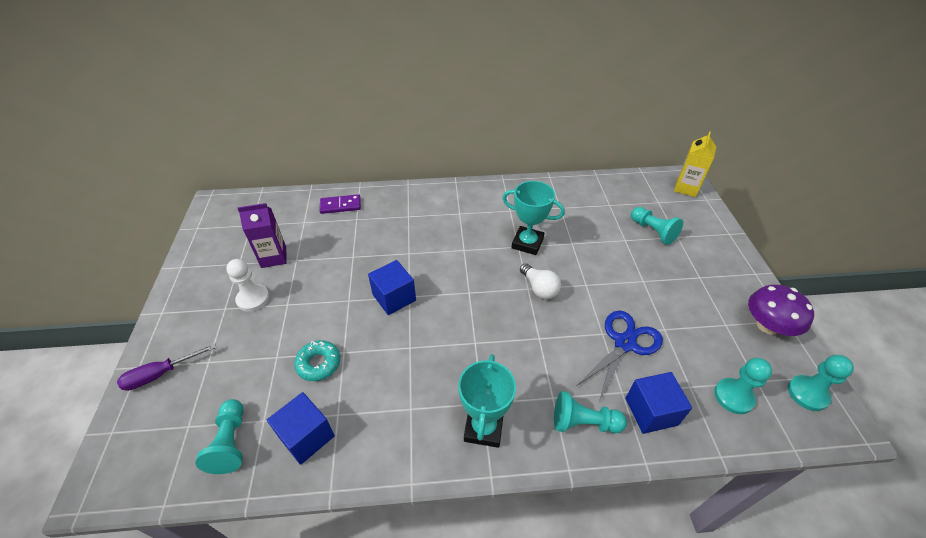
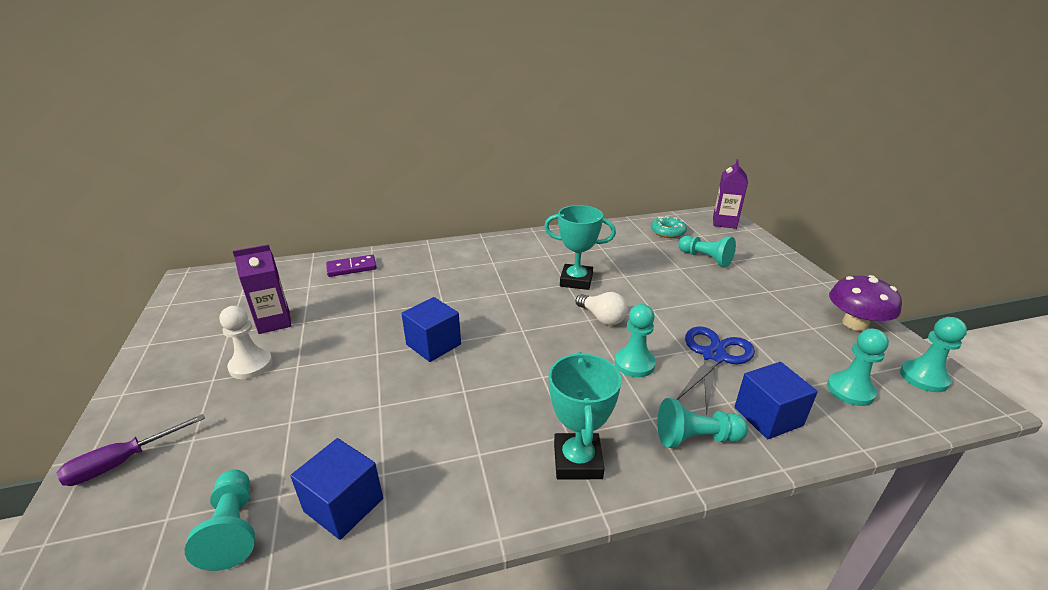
camera: 10 degrees left, 15 degrees down
(319, 363) = (348, 422): turquoise donut -> turquoise donut (668, 232)
(554, 341) = (634, 363): none -> turquoise pawn
(686, 188) = (724, 222): yellow carton -> purple carton

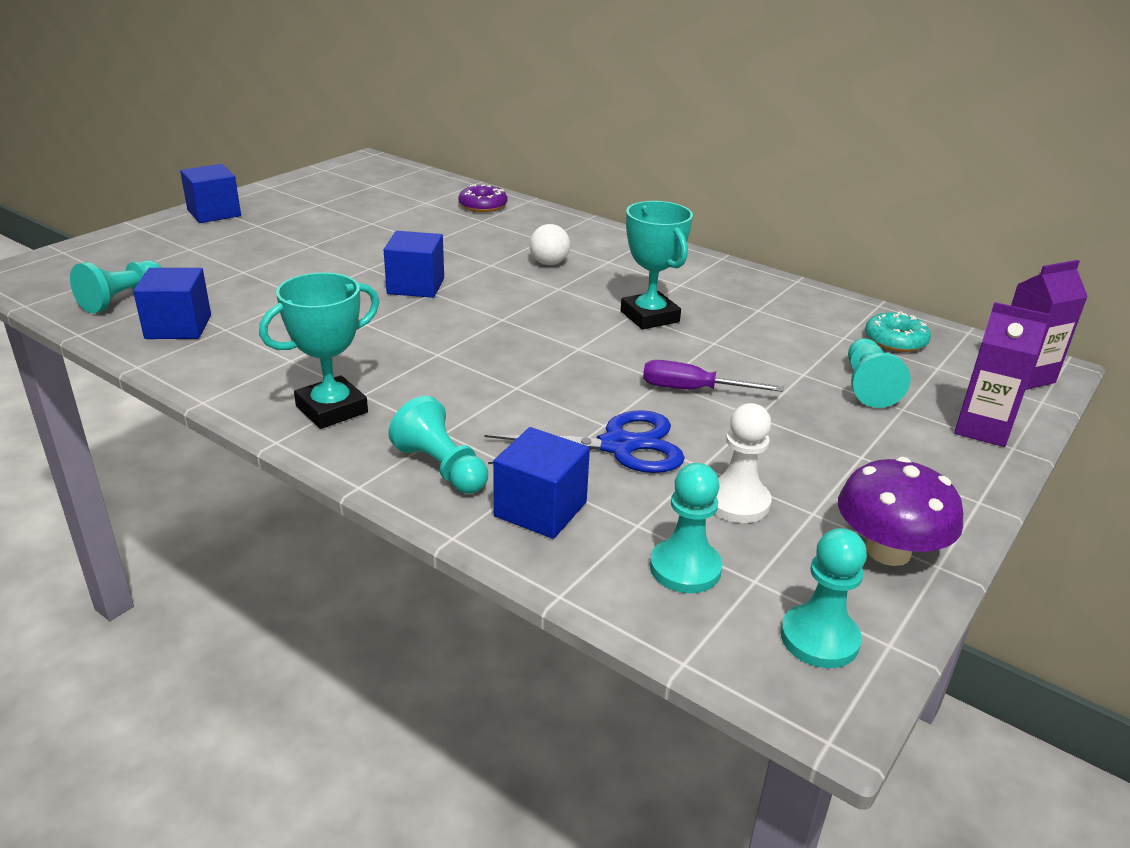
camera: 50 degrees right, 0 degrees up
(122, 462) = (146, 238): purple screwdriver -> purple screwdriver (693, 390)
(144, 395) = (214, 213): none -> blue cube
(251, 365) = (289, 229): white pawn -> white pawn (737, 502)
(274, 322) = (355, 213): purple carton -> purple carton (982, 429)
(351, 268) = (483, 205): purple domino -> purple donut
(602, 318) = (593, 354): white light bulb -> white light bulb (551, 259)
(634, 363) = (530, 398): turquoise pawn -> none

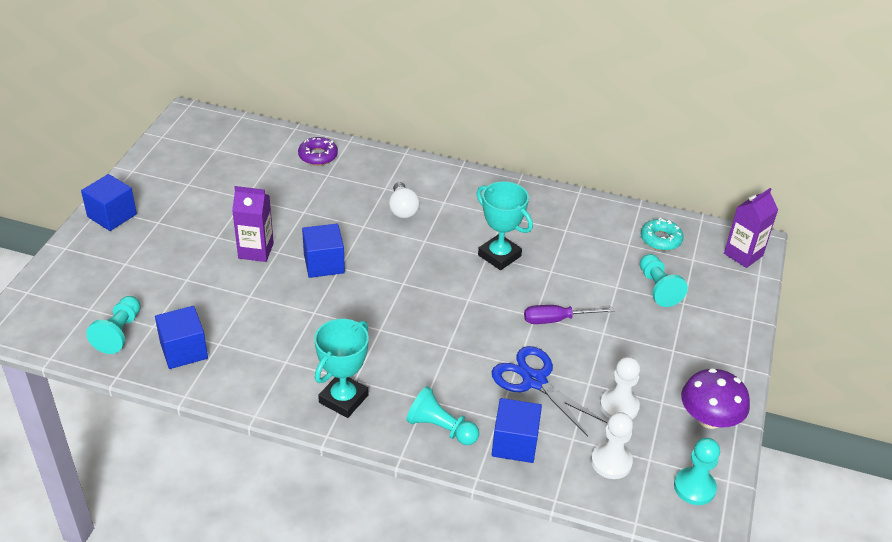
camera: 20 degrees left, 10 degrees up
(618, 446) = (534, 381): blue scissors -> blue scissors turned 105 degrees counterclockwise
(685, 568) = (611, 462): turquoise pawn -> white pawn
(982, 429) = (732, 308): purple carton -> purple carton (256, 251)

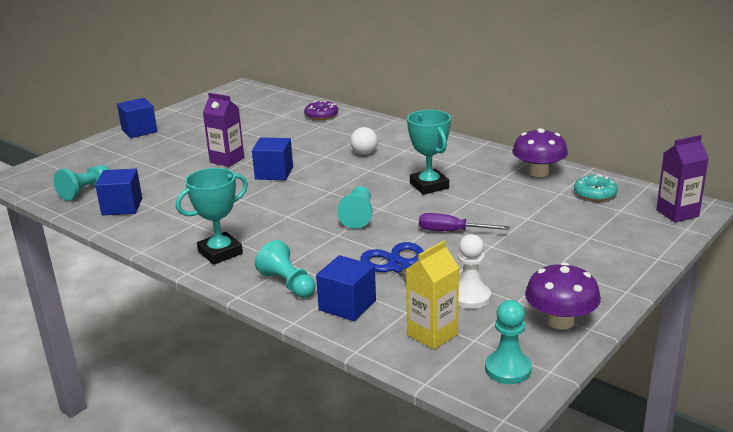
camera: 25 degrees right, 15 degrees down
(594, 217) = (538, 172): none -> purple mushroom
(611, 462) = (432, 334): white pawn -> yellow carton
(658, 288) = (569, 224): turquoise pawn -> turquoise pawn (358, 216)

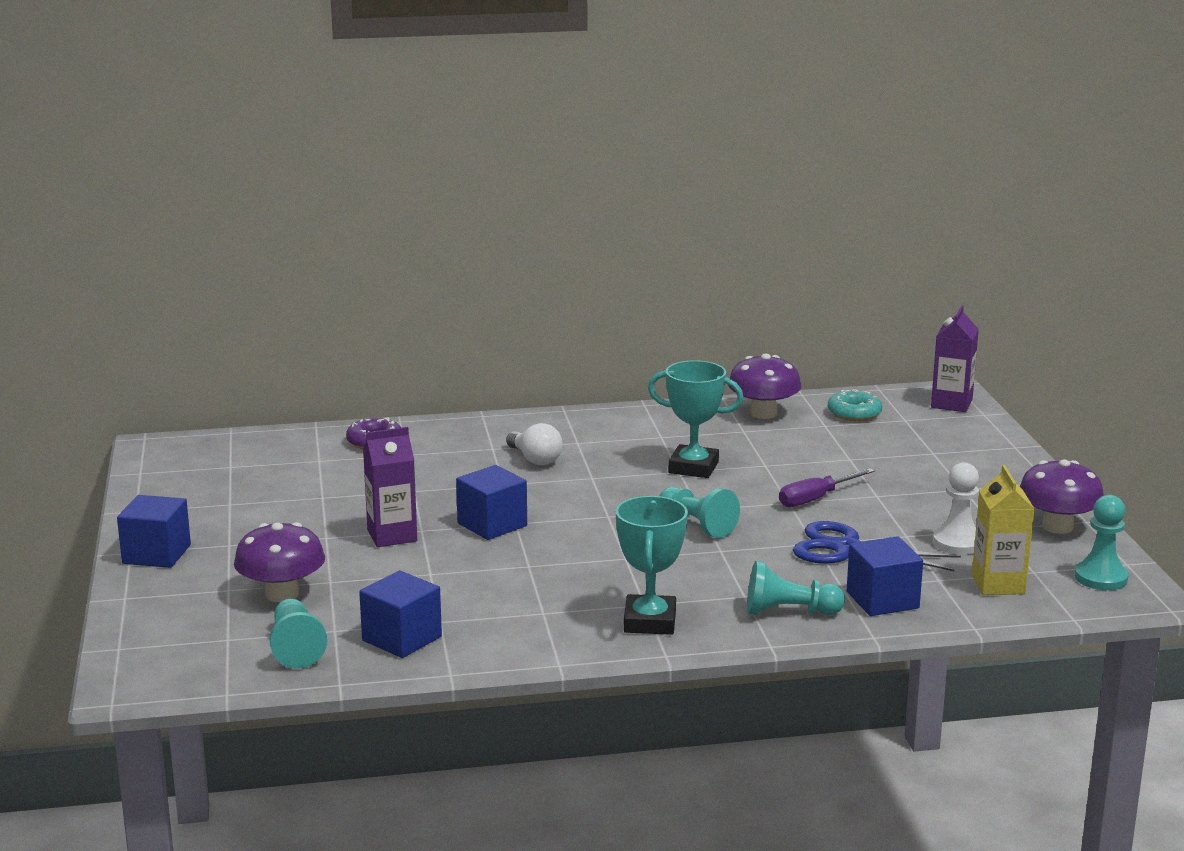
camera: 50 degrees left, 5 degrees down
(134, 166) = (282, 594): none -> purple mushroom

